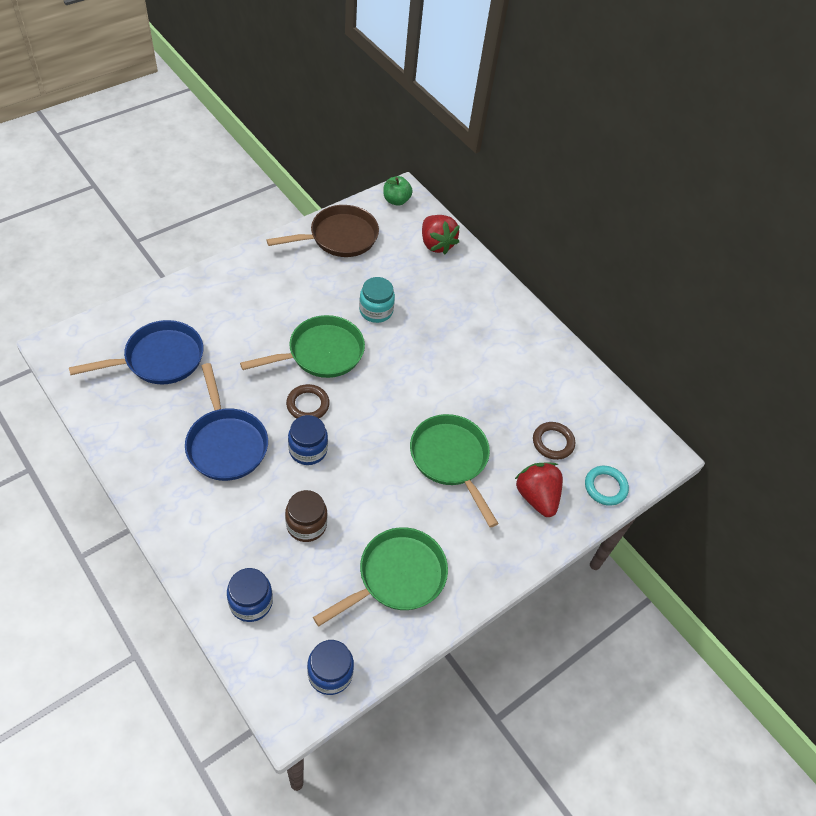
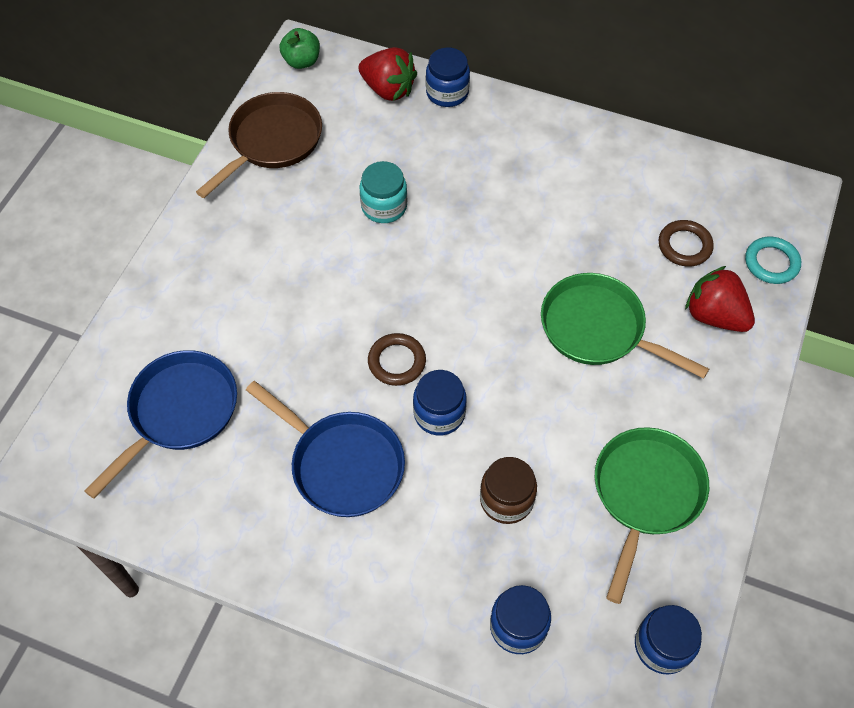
camera: 25 degrees left, 5 degrees up
(321, 353) = (363, 292): green pan -> none
(472, 265) = (447, 93): none -> blue jar

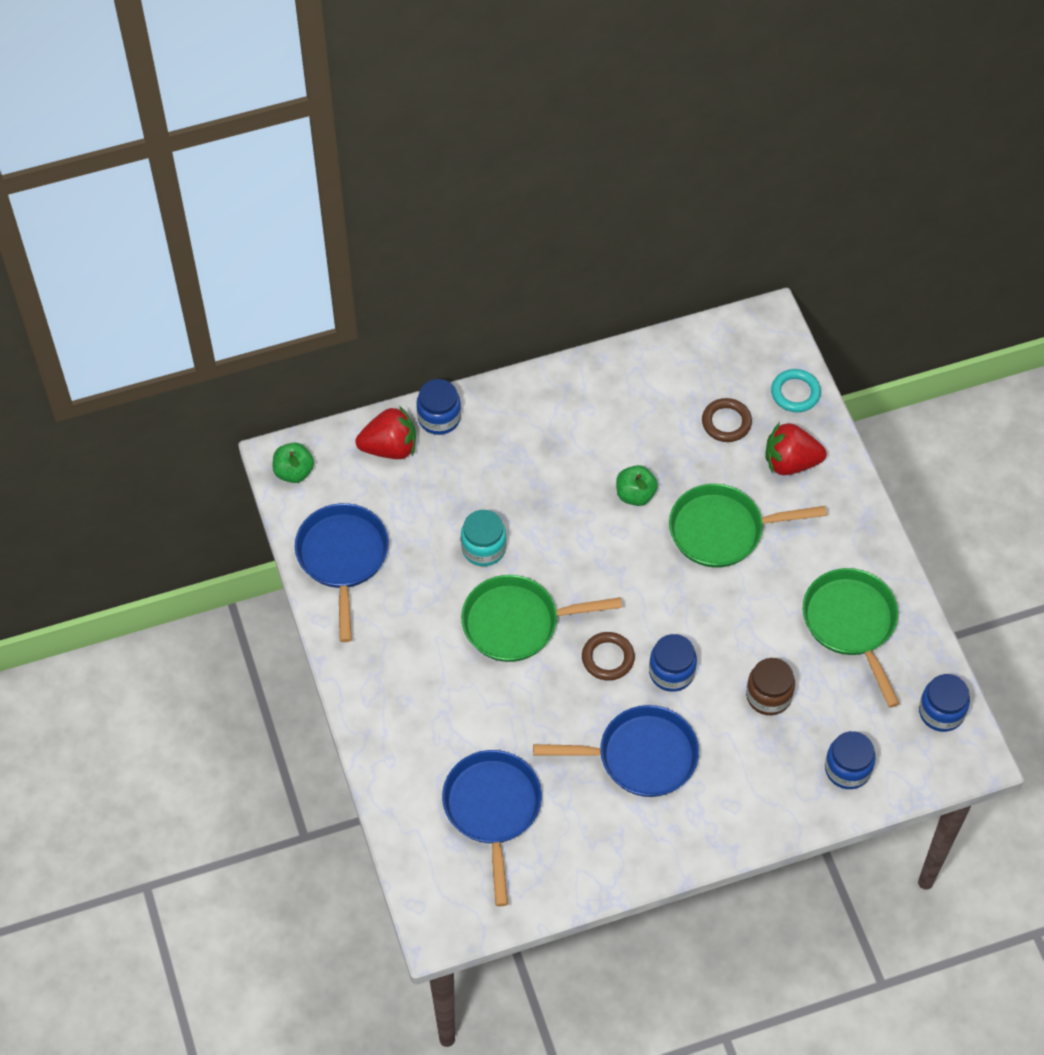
camera: 40 degrees left, 0 degrees up
(272, 142) = (343, 558): brown pan -> blue pan
(352, 280) = (517, 623): none -> green pan
(549, 249) = (635, 494): none -> green apple

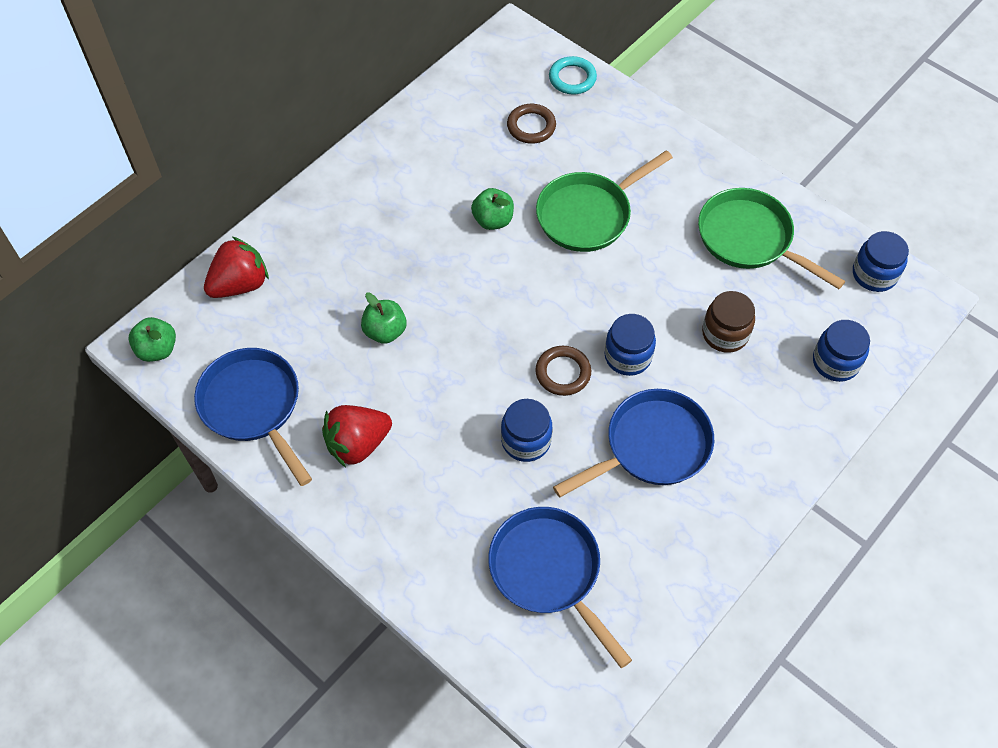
camera: 30 degrees left, 0 degrees up
(439, 418) = (271, 237): blue jar -> blue jar (526, 441)
(483, 548) = (385, 331): turquoise jar -> green apple
(517, 623) = (459, 383): green pan -> none
(790, 462) = (606, 133): red strawberry -> red strawberry (357, 444)

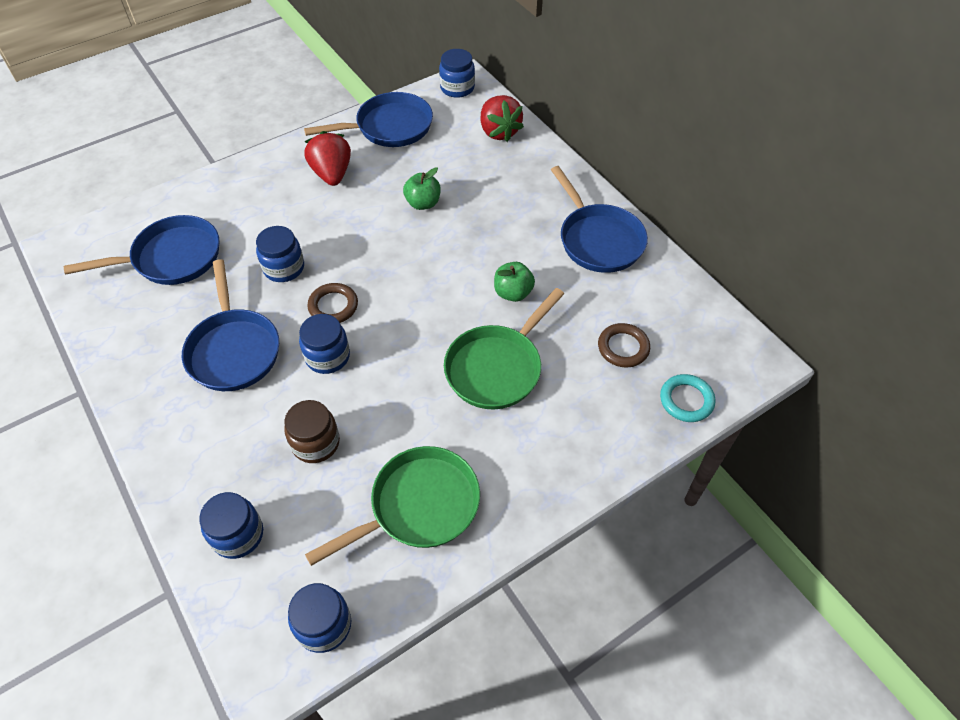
camera: 105 degrees right, 5 degrees down
(157, 349) = (457, 88): green apple -> blue jar
(398, 163) = (598, 240): none -> blue pan
(588, 214) = (497, 367): green pan -> green pan turned 120 degrees counterclockwise

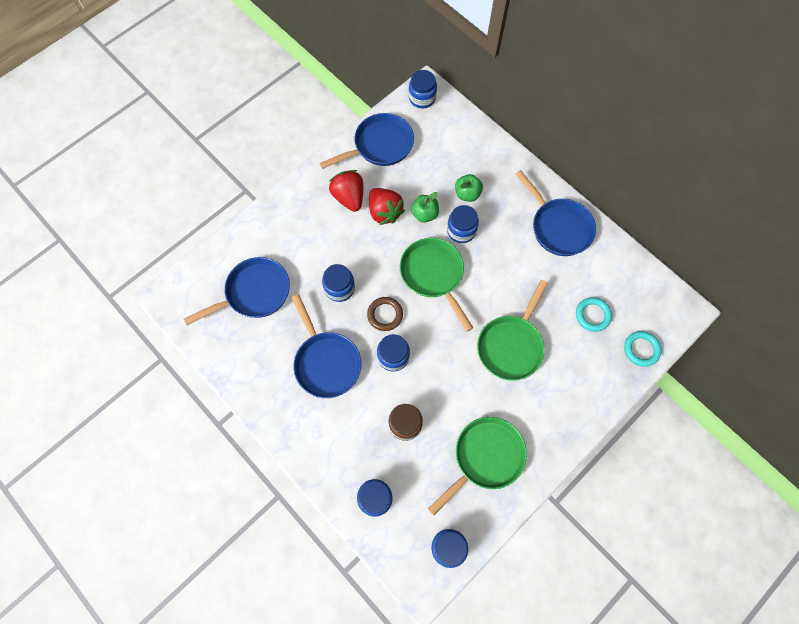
camera: 10 degrees left, 15 degrees up
(414, 270) = (433, 275): none -> green pan
(466, 227) = (461, 230): none -> blue jar
(499, 132) = (464, 137): red strawberry -> red strawberry (384, 212)
(513, 293) = (508, 283): green apple -> green apple (467, 194)
(623, 347) = (592, 315): brown ring -> turquoise ring

